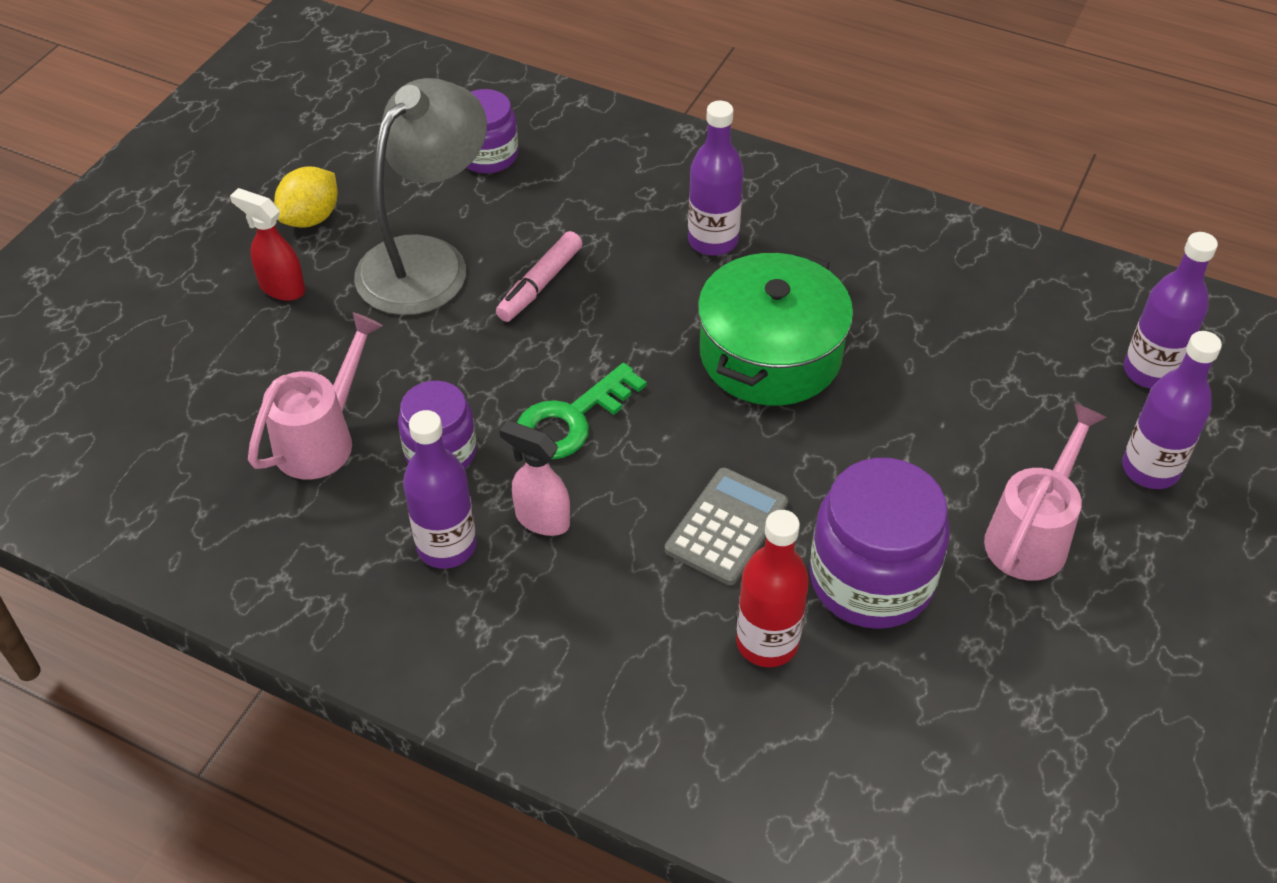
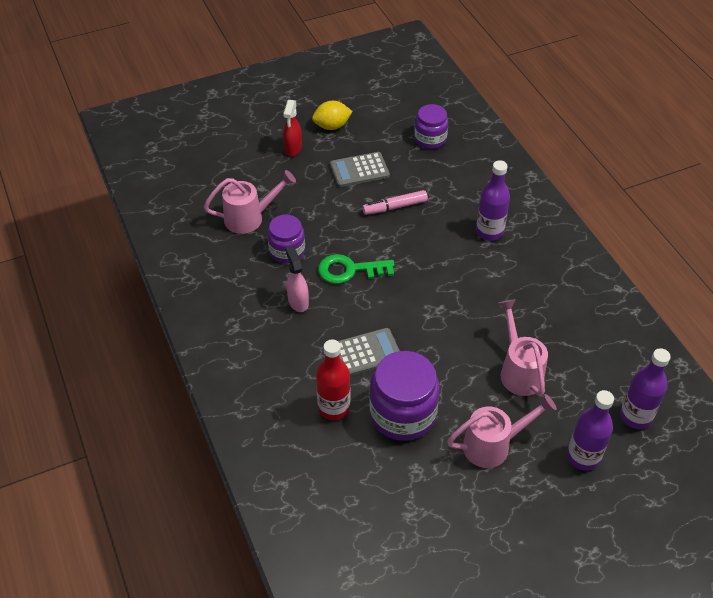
camera: 40 degrees right, 0 degrees up
(281, 288) = (293, 149): red spray bottle -> red spray bottle turned 150 degrees counterclockwise
(427, 261) = (359, 170): grey lamp -> grey calculator
(446, 546) = (253, 288): purple bottle -> none
(770, 354) = (462, 295): green pot -> none
(955, 409) = (519, 371): none -> pink watering can

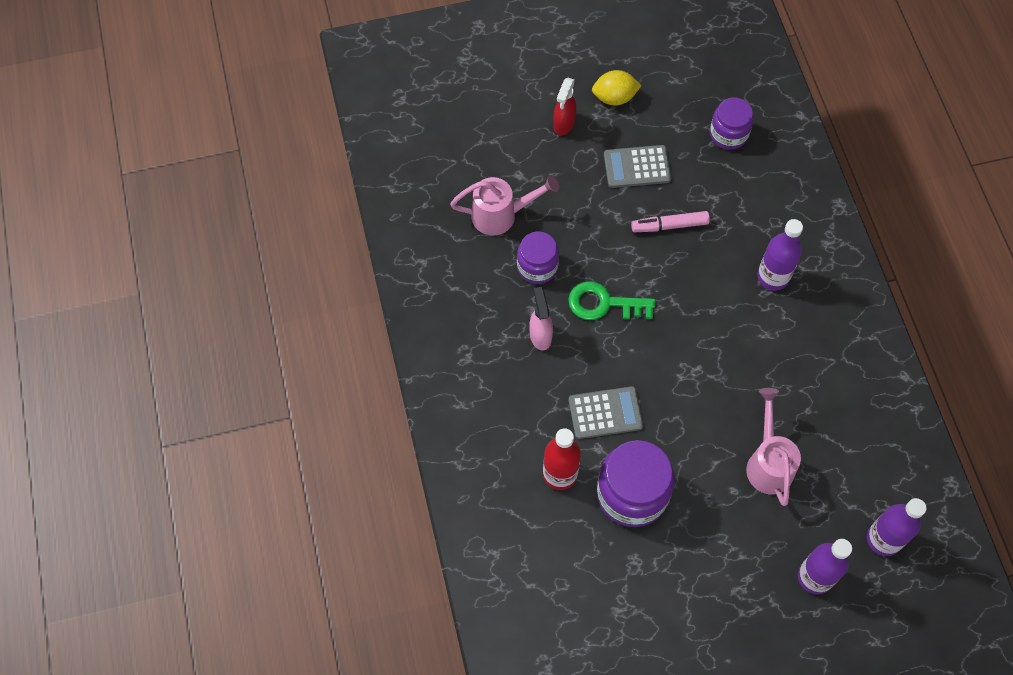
camera: 10 degrees right, 15 degrees up
(493, 445) = (721, 547): pink watering can -> none

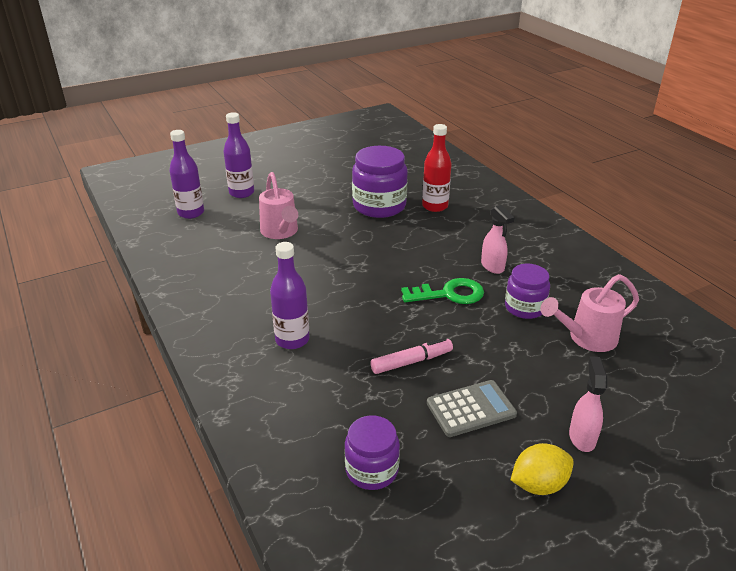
camera: 165 degrees right, 30 degrees down
(563, 124) = (582, 437): red spray bottle -> pink spray bottle
(605, 413) = (416, 236): grey calculator -> none

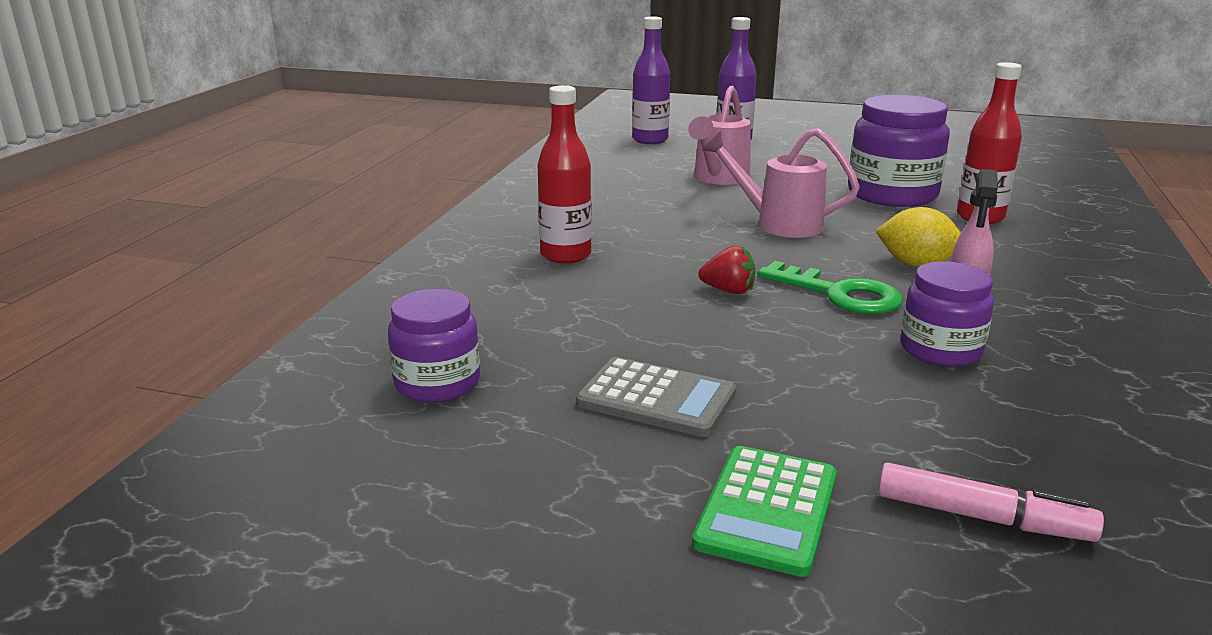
camera: 45 degrees right, 10 degrees down
(292, 340) = (565, 255): purple bottle -> red bottle
(404, 319) = (728, 291): none -> red strawberry
(411, 361) = (664, 326): pink marker -> pink marker (981, 517)
(539, 484) = (602, 512): yellow lemon -> yellow lemon (916, 264)
(582, 437) = (767, 510): pink spray bottle -> green calculator
(587, 338) = (996, 423): pink watering can -> pink watering can (779, 224)

